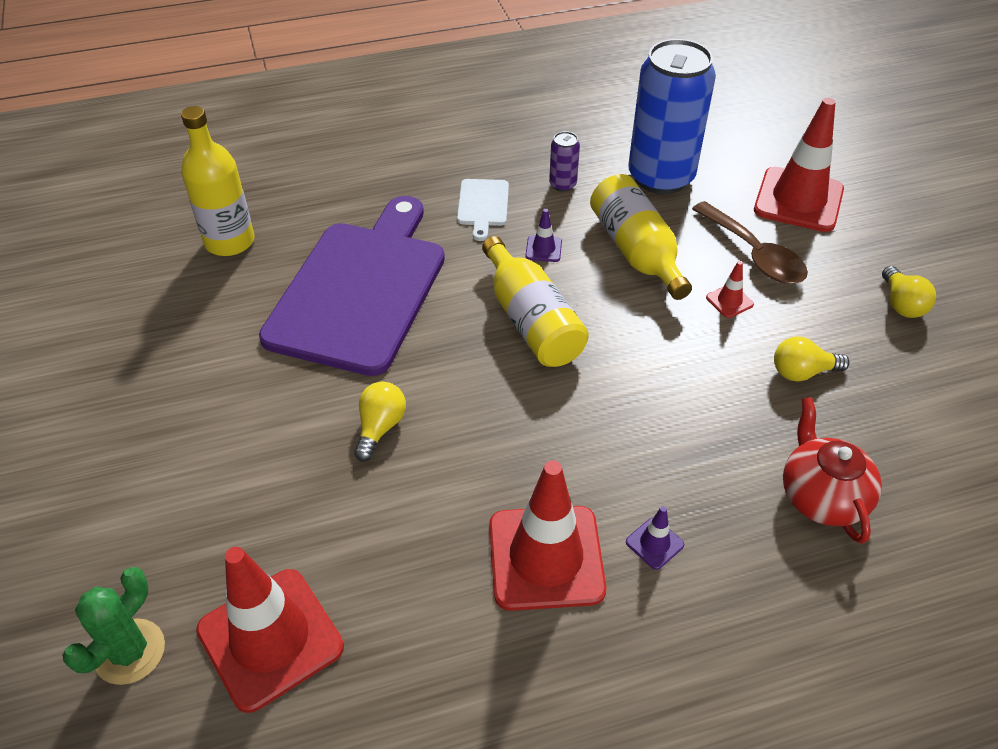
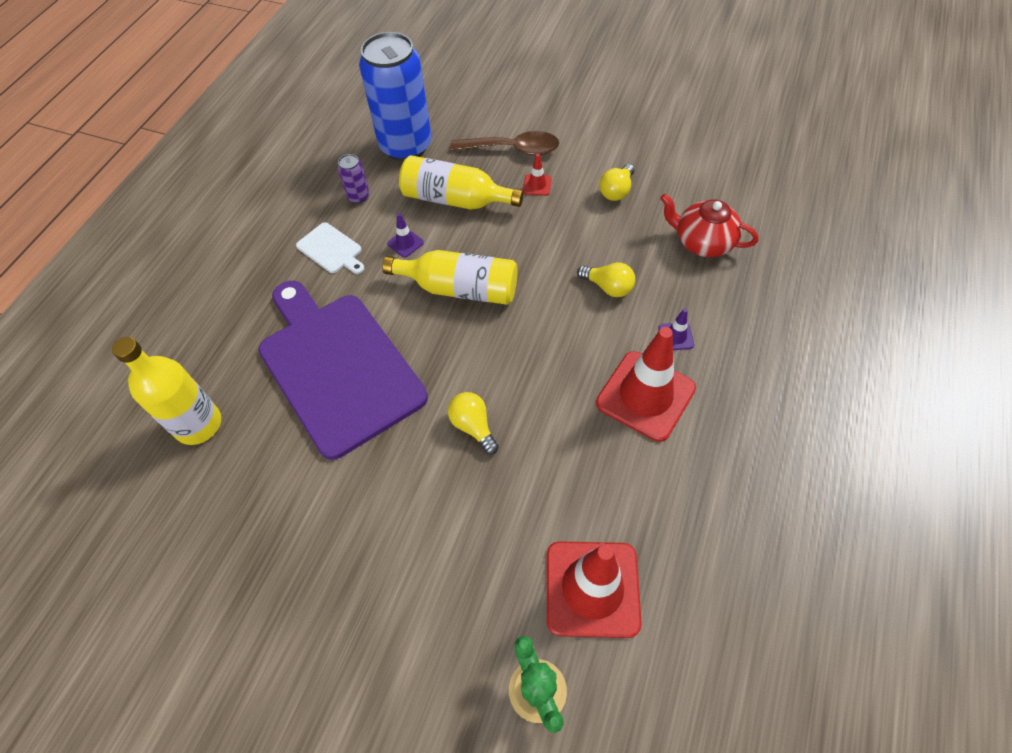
camera: 50 degrees left, 10 degrees up
(798, 200) = (492, 101): red traffic cone -> none
(901, 304) = (608, 118): yellow light bulb -> yellow light bulb (608, 287)

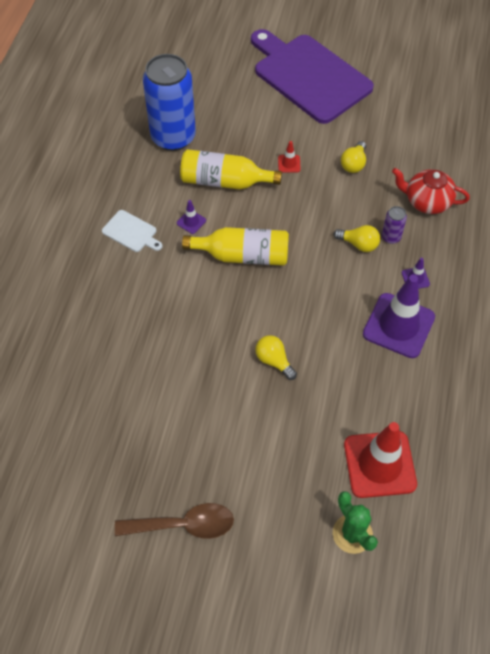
camera: 10 degrees left, 0 degrees up
(198, 424) = (60, 381): yellow bottle -> none
(338, 367) = (159, 326): purple cutting board -> purple cutting board (309, 76)
(358, 196) = (143, 185): purple can -> purple can (391, 237)
(512, 149) = (263, 134): brown spoon -> brown spoon (183, 525)
(645, 396) = (398, 325): red traffic cone -> purple traffic cone

